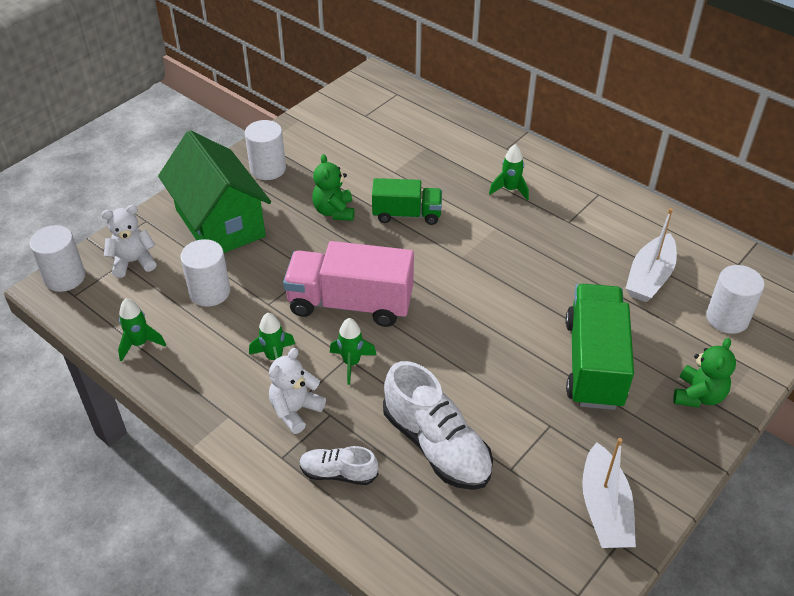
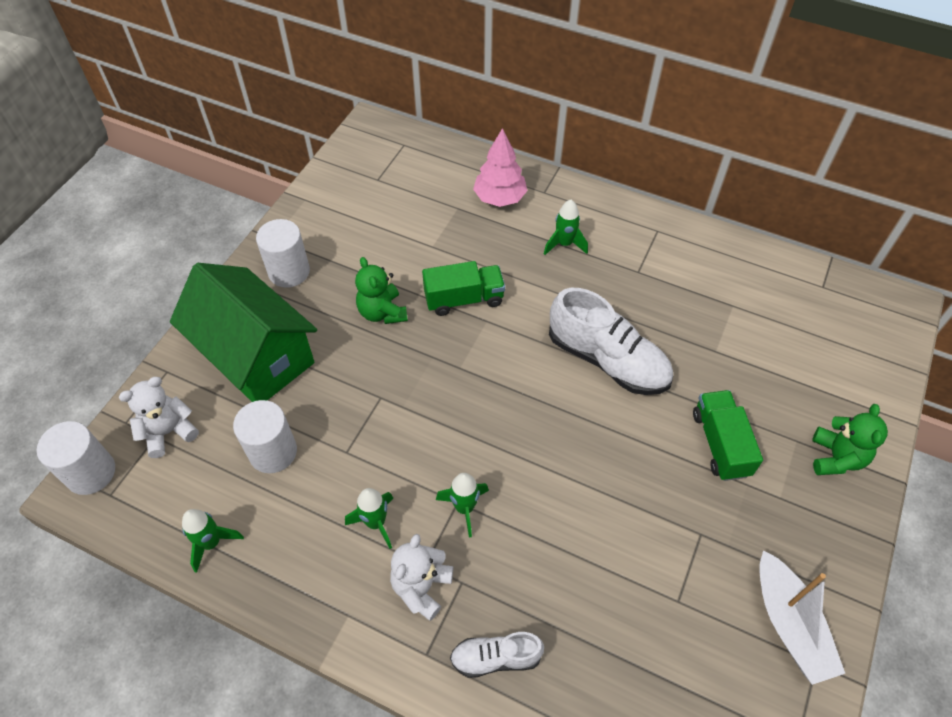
camera: 15 degrees left, 10 degrees up
(350, 303) = (438, 430): pink truck -> none
(436, 445) = (591, 591): white shoe -> white shoe (607, 360)
(465, 146) = (499, 198): none -> pink tree
(594, 363) = (720, 444): green truck -> green truck, size x0.62
(649, 277) = (742, 323): white boat -> none
(727, 318) = (833, 355): white cylinder -> none

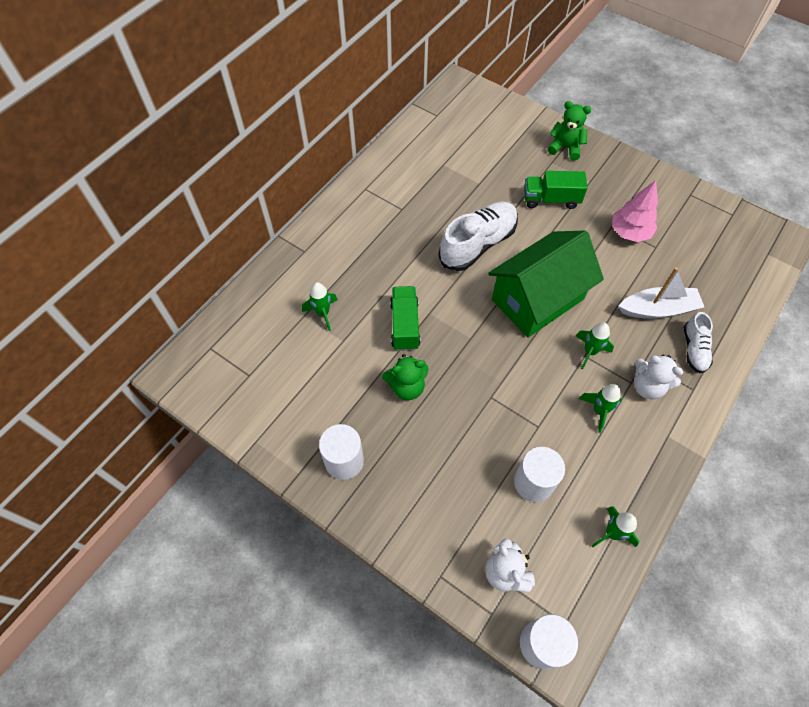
camera: 80 degrees left, 5 degrees up
(256, 356) = (435, 493): green house -> green house (537, 299)
(499, 198) = (301, 283): pink tree -> pink tree (629, 232)
(564, 244) = (364, 248): green rocket -> green rocket (323, 313)
(789, 624) = (669, 199): white boat -> white boat (658, 309)

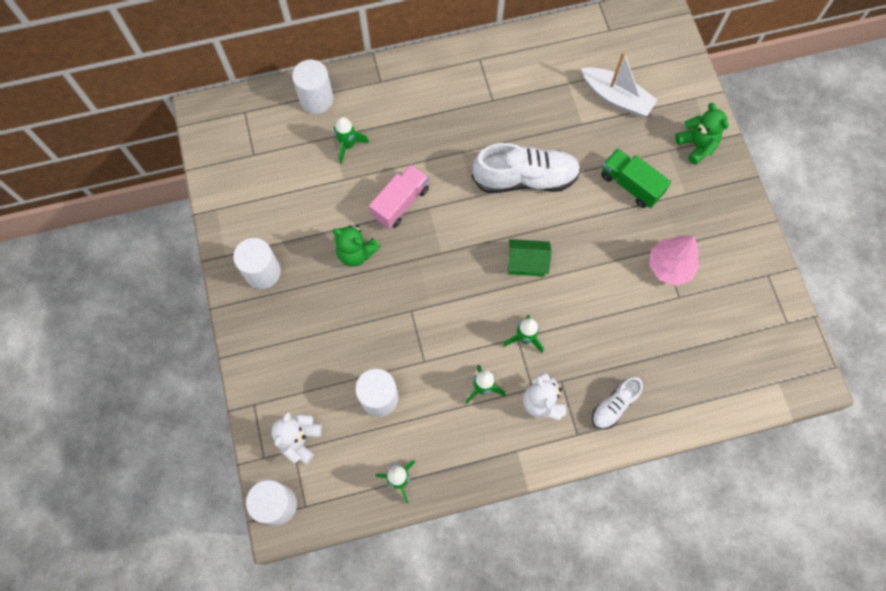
camera: 40 degrees right, 10 degrees up
(264, 298) = (316, 99): none -> white cylinder
(404, 325) = (400, 203): green truck -> pink truck
(537, 299) = (526, 263): green house -> green house, size x0.45
(658, 309) = (620, 350): white boat -> white boat (616, 98)

